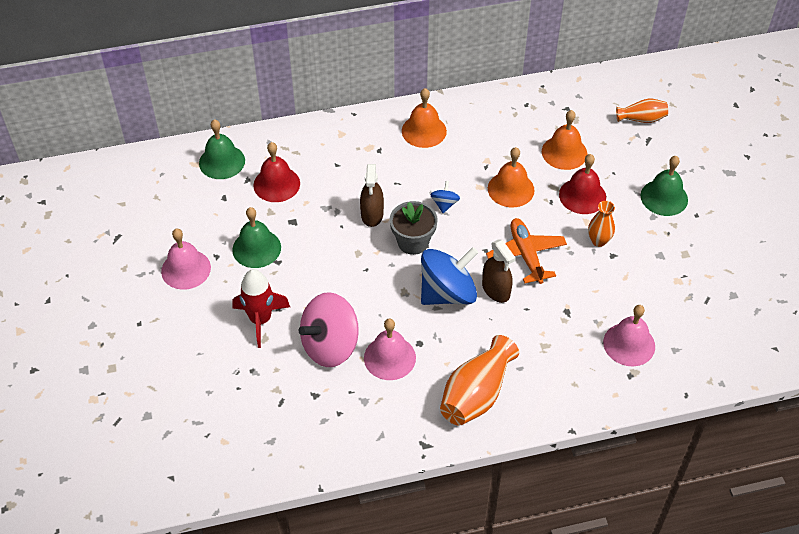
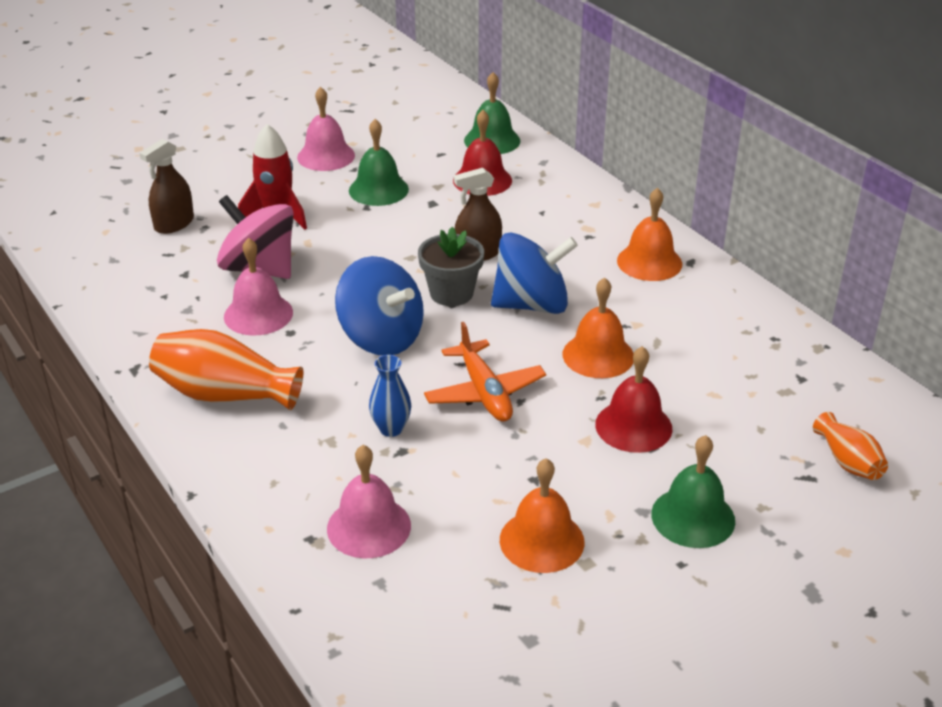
camera: 70 degrees right, 15 degrees down
(444, 204) = (532, 305): blue spinning top -> blue spinning top, size x2.24
(496, 290) = (407, 377): brown spray bottle -> brown spray bottle (174, 224)
(526, 255) = (484, 392): orange plane -> orange plane turned 105 degrees clockwise
(544, 311) = (391, 429): none -> blue vase
(564, 152) = (708, 392): orange bell -> orange bell (542, 540)
(598, 241) = (554, 459): orange vase -> none

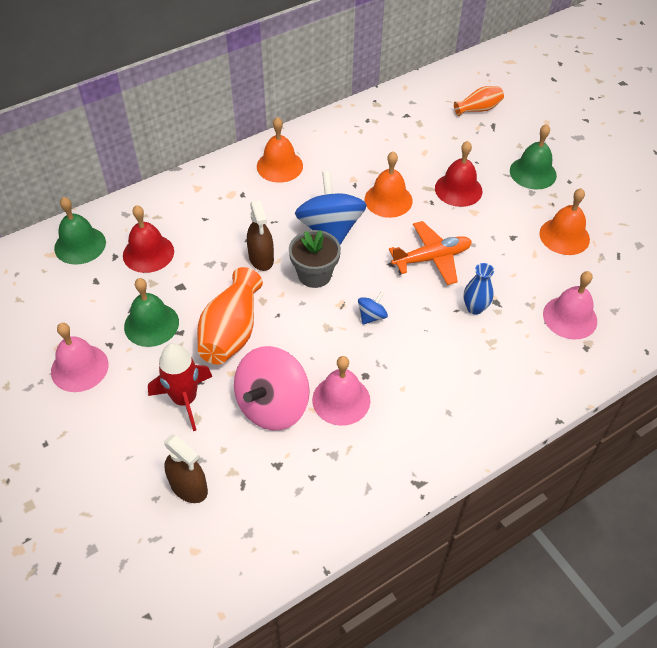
camera: 90 degrees left, 15 degrees up
(225, 395) = (447, 412): orange vase -> orange vase (231, 332)
(381, 338) = (372, 316): blue spinning top -> blue spinning top, size x0.45

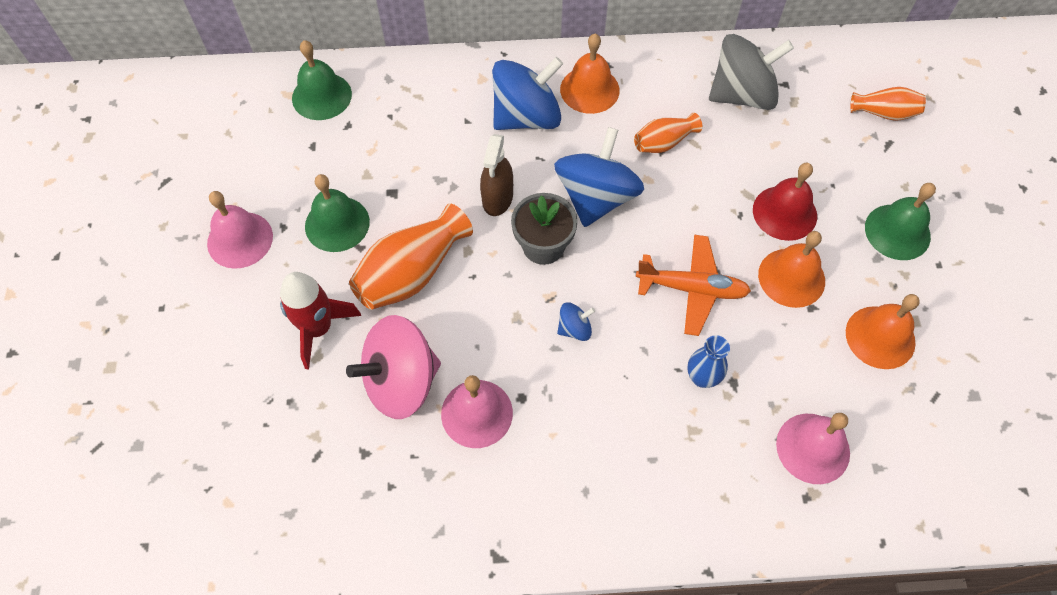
camera: 30 degrees right, 10 degrees up
(148, 253) = (383, 137): red bell -> none
(188, 487) = (263, 429): brown spray bottle -> none
(247, 199) = (526, 117): none -> blue spinning top
(352, 179) = (664, 142): none -> orange vase
(383, 131) = (742, 94): none -> grey spinning top
(388, 200) = (689, 189): orange bell -> orange bell (791, 277)

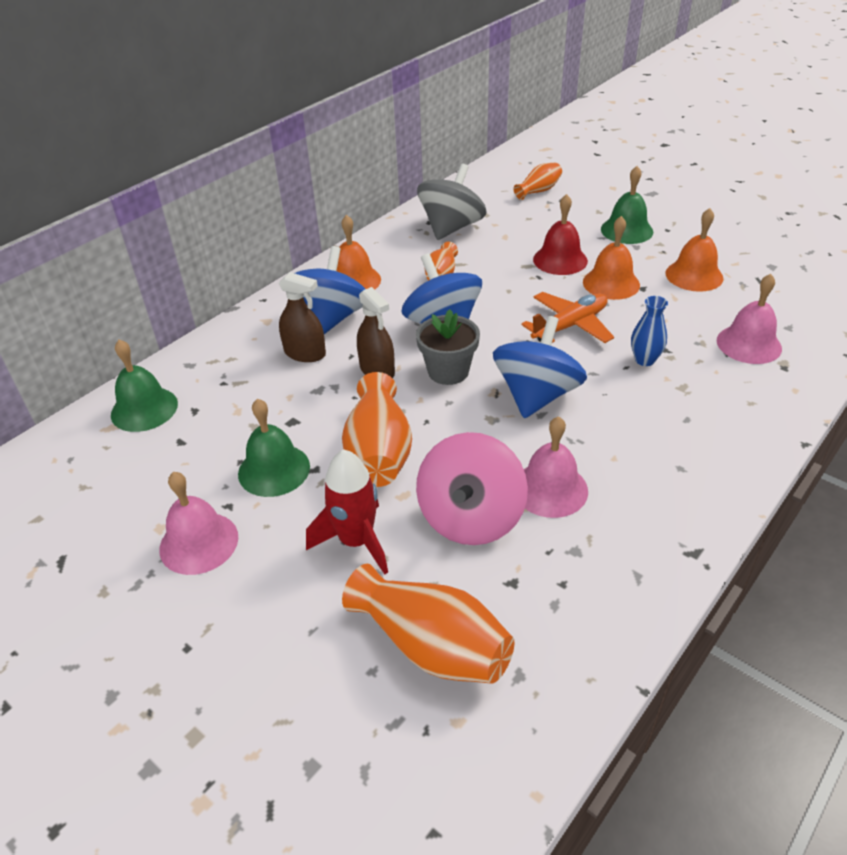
camera: 45 degrees left, 20 degrees down
(271, 443) = (431, 645): none -> orange vase
(470, 136) = (305, 353): none -> brown spray bottle
(574, 329) = (536, 395): blue spinning top -> blue spinning top, size x2.24

